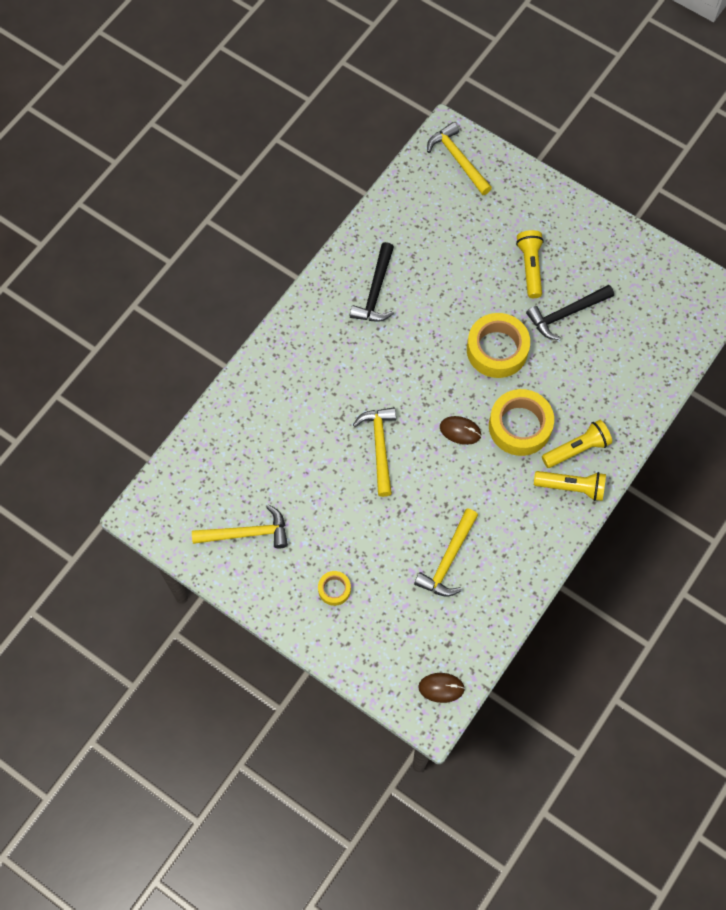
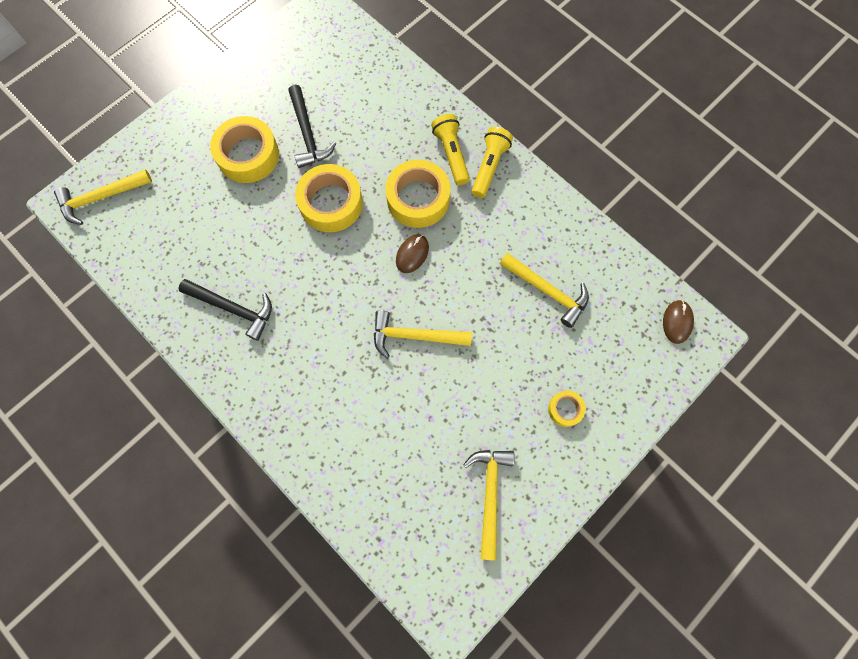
camera: 80 degrees left, 5 degrees up
(530, 267) = (248, 155): yellow flashlight -> yellow tape

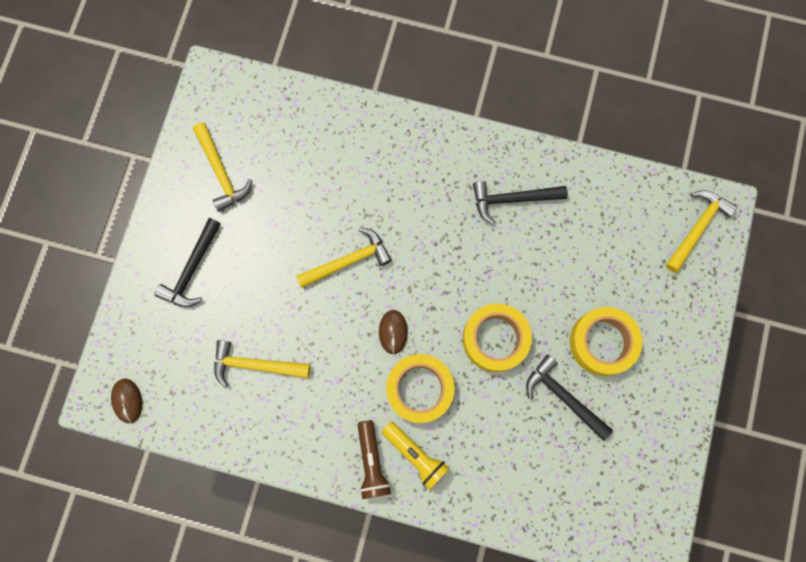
camera: 150 degrees right, 5 degrees up
(489, 167) = (372, 462): yellow flashlight -> brown flashlight
(565, 409) = (192, 269): yellow tape -> black hammer

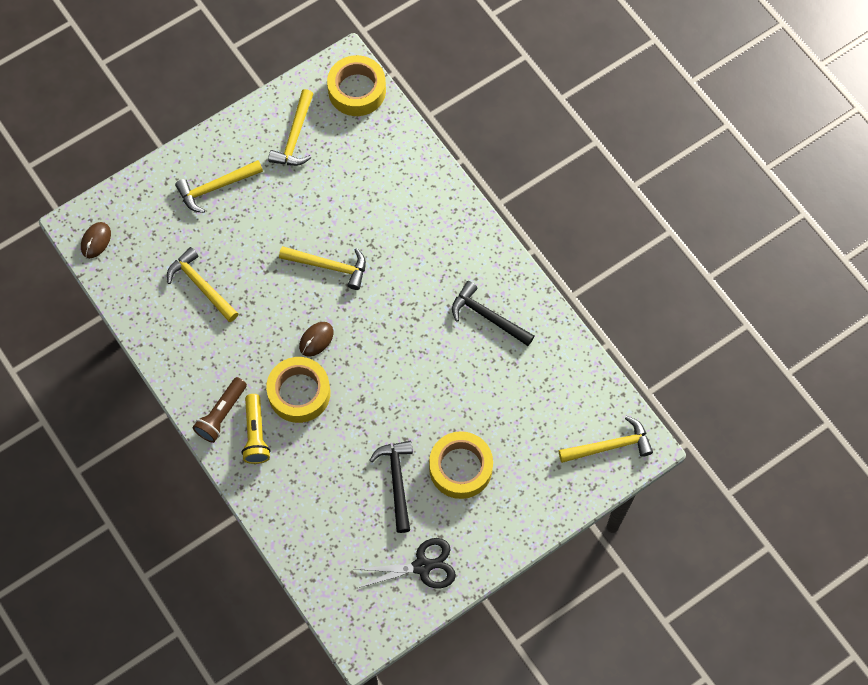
camera: 40 degrees right, 10 degrees down
(192, 269) = (216, 187): black hammer -> yellow hammer
(495, 339) = (384, 402): yellow tape -> yellow tape (357, 90)
(645, 450) = (422, 566): none -> black scissors

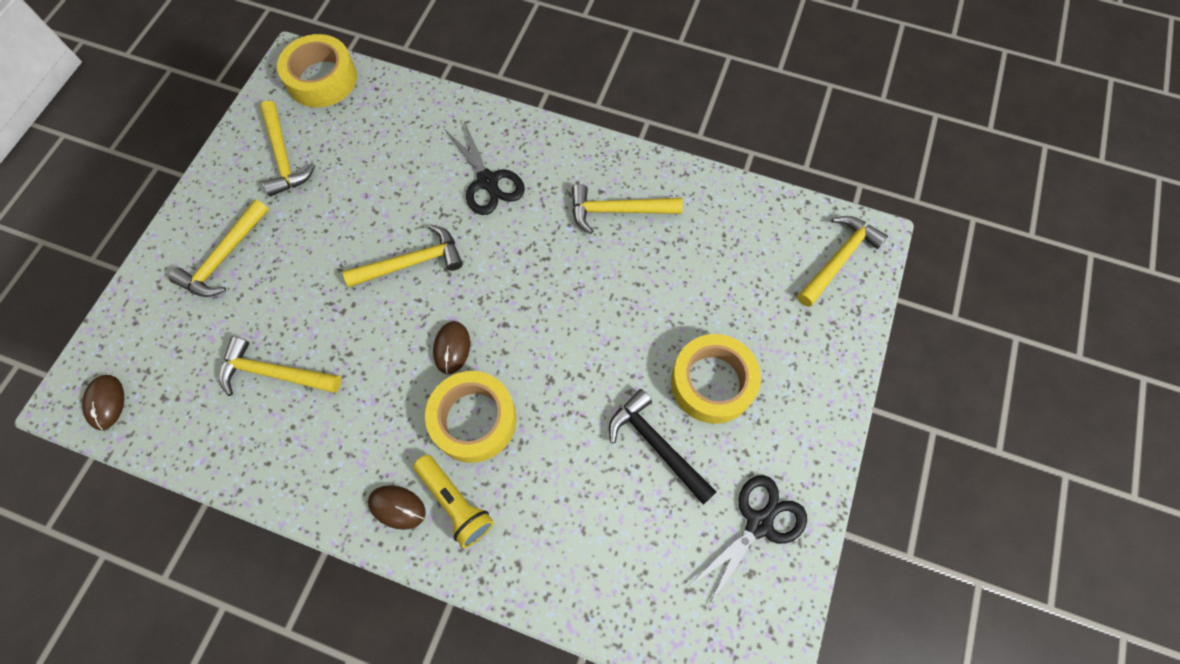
camera: 35 degrees left, 0 degrees up
(221, 414) = (397, 507): brown flashlight -> brown mouse
(416, 240) = (488, 181): none -> black scissors
(487, 317) = (618, 211): black hammer -> yellow hammer

